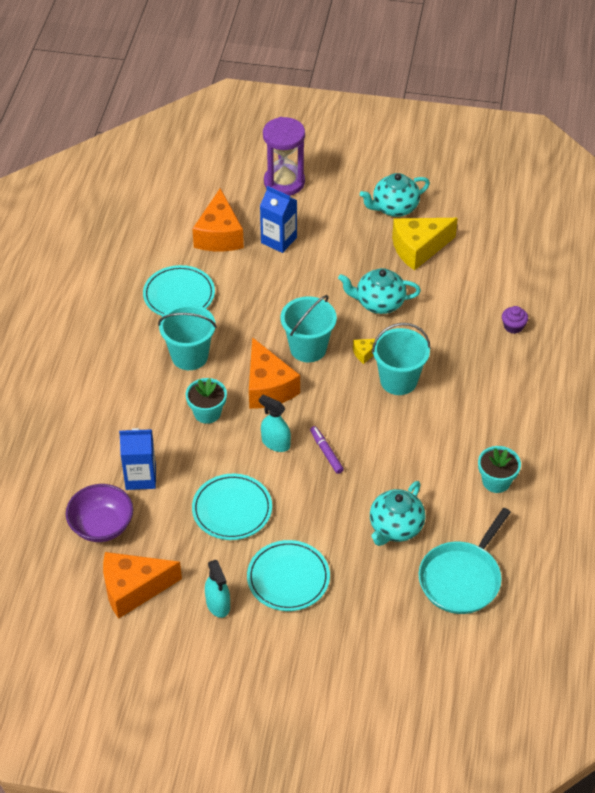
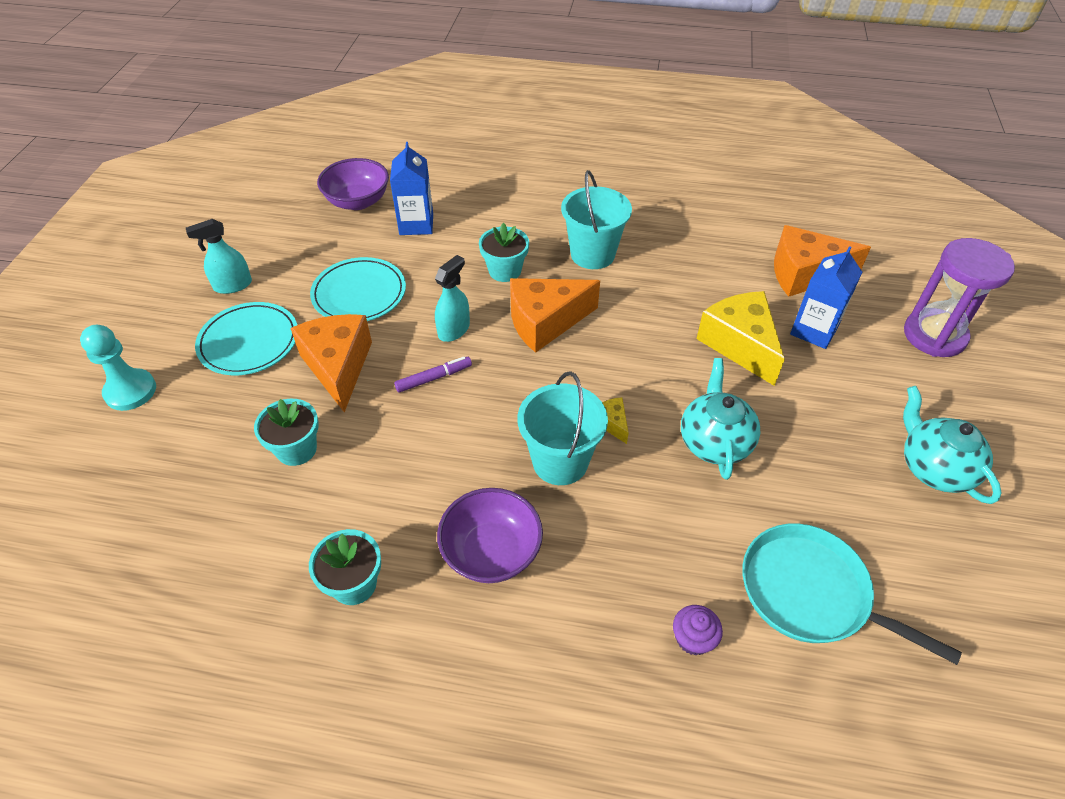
camera: 90 degrees right, 0 degrees up
(133, 589) = (273, 225): orange cheese -> orange cheese (338, 366)
(179, 295) = (691, 243): turquoise plate -> none
(308, 348) = (615, 361): turquoise bucket -> none
(343, 649) = (130, 391): none -> turquoise pawn
(395, 527) = (296, 449): turquoise teapot -> turquoise flower pot
(418, 248) = (848, 499): yellow cheese -> yellow cheese (740, 344)
(461, 578) = (189, 525): turquoise pan -> turquoise pan (810, 593)
(468, 415) = (491, 552): none -> purple bowl

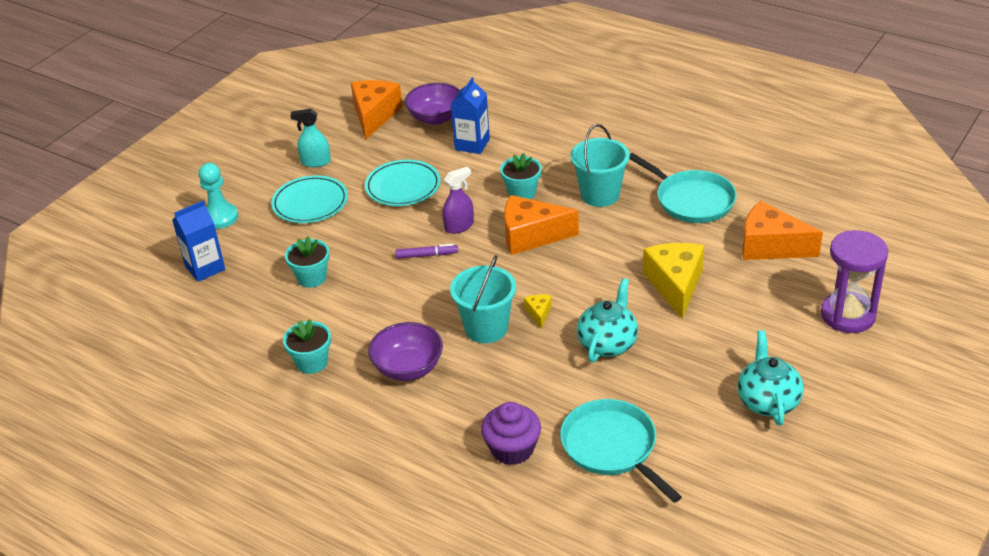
camera: 25 degrees right, 10 degrees down
(338, 366) = (364, 232): orange cheese -> orange cheese (374, 115)
(454, 330) = (459, 226): turquoise spray bottle -> purple spray bottle
(692, 239) = (692, 200): none -> turquoise pan
(693, 638) = (512, 449): purple cupcake -> purple cupcake, size x1.70
(814, 330) = (745, 289): blue carton -> blue carton (205, 268)

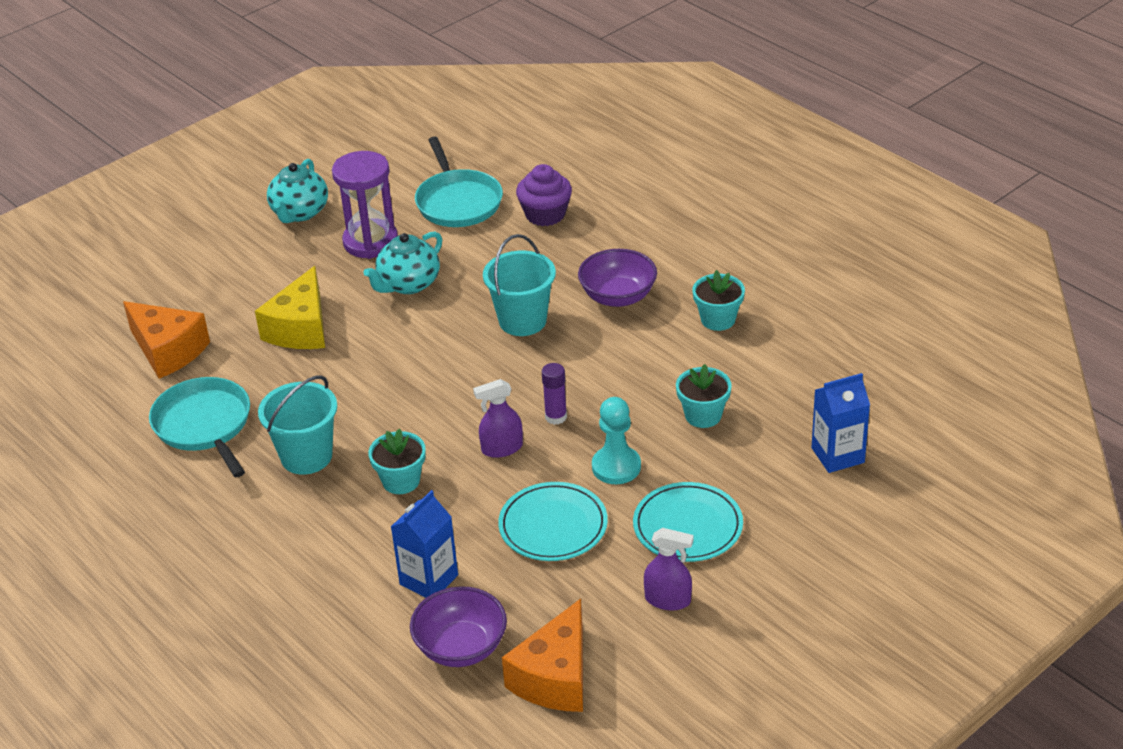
camera: 165 degrees left, 0 degrees up
(220, 217) = (817, 529): turquoise pawn -> turquoise pawn (616, 467)
(315, 162) = (668, 600): turquoise spray bottle -> purple spray bottle
(427, 255) = (556, 417): purple marker -> purple glue stick
(531, 236) = (421, 417): orange cheese -> none
(539, 313) = (460, 325): yellow cheese -> none
(848, 315) = (161, 268): purple hourglass -> purple hourglass (370, 242)

